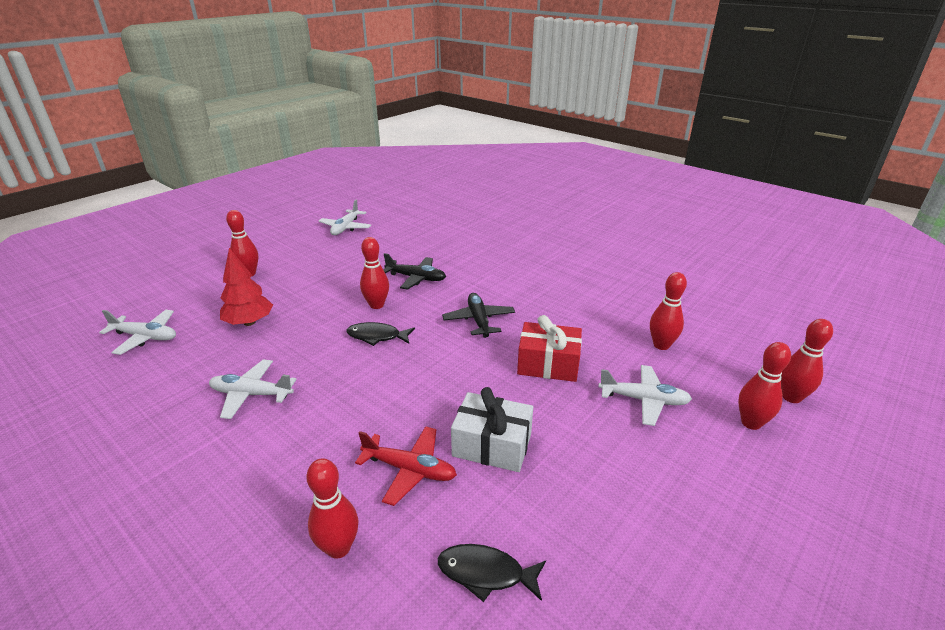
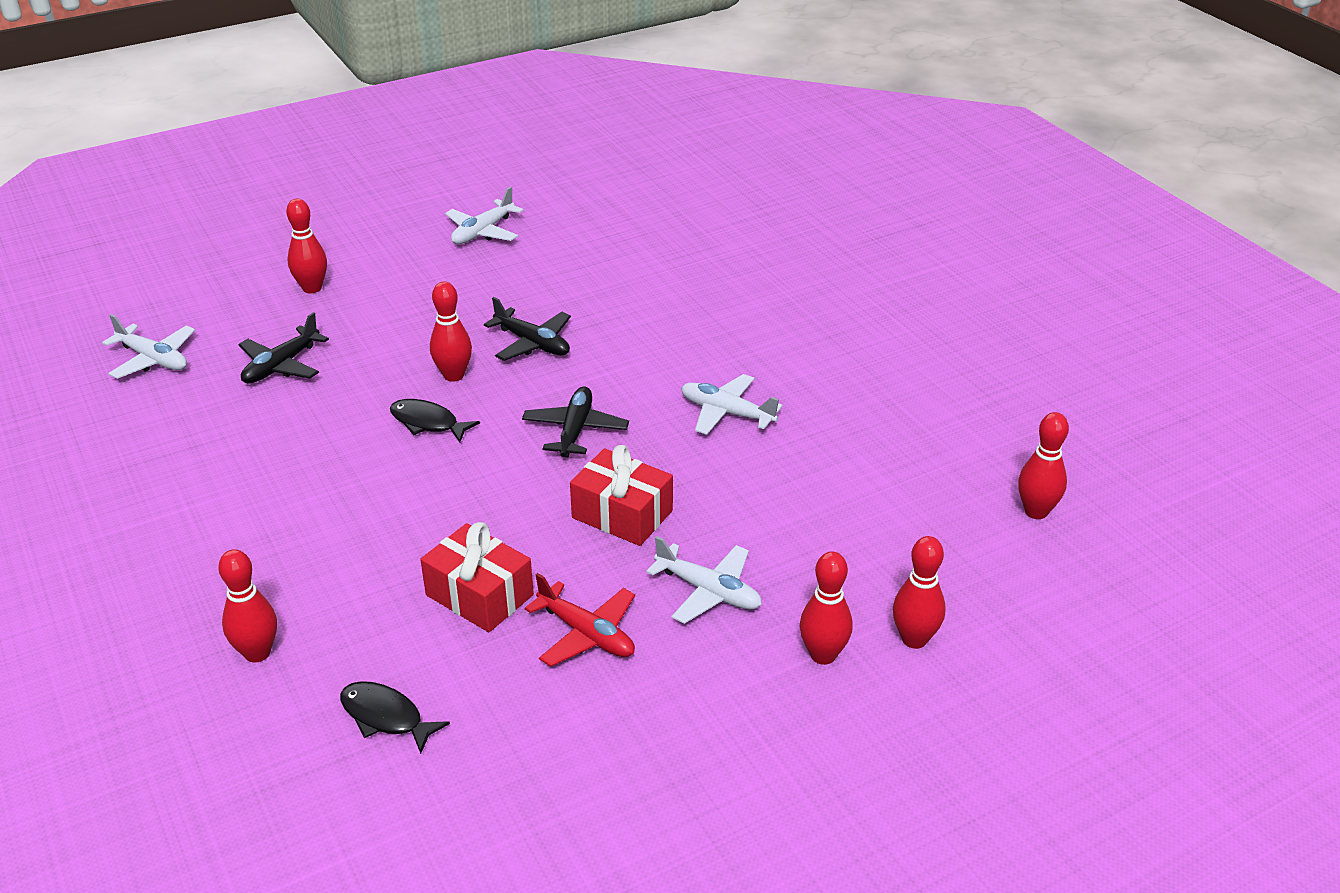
camera: 20 degrees right, 5 degrees up
(249, 322) = (281, 366): red tree -> black plane
(251, 394) = (243, 465): white plane -> white plane (726, 413)
(409, 470) = (371, 597): red plane -> red plane (586, 634)
(492, 445) = (479, 595): white gift -> red gift
(661, 345) = (801, 525): red bowling pin -> red bowling pin (1036, 511)

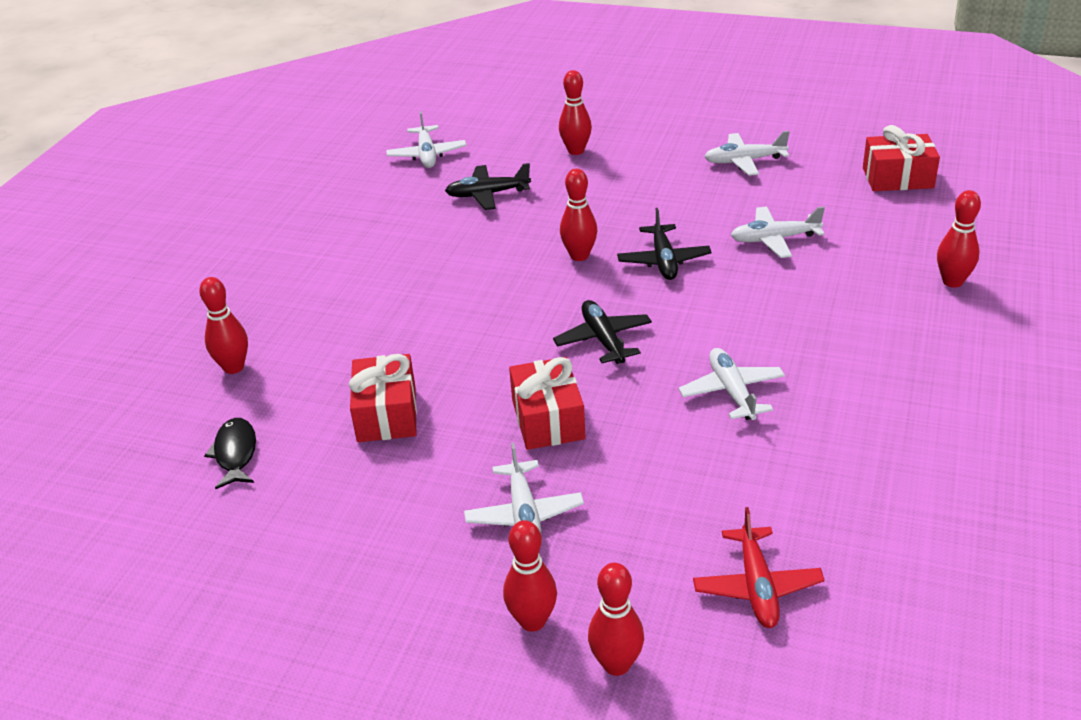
camera: 50 degrees right, 0 degrees up
(428, 423) = (518, 279): black fish -> none
(575, 430) = (603, 340): black plane -> black plane turned 75 degrees counterclockwise
(586, 634) = (408, 486): red plane -> red plane (757, 586)
(597, 284) = (774, 239): none -> white plane
(622, 194) = (897, 178): none -> red gift
(1036, 511) = (884, 644): red bowling pin -> red bowling pin (952, 282)

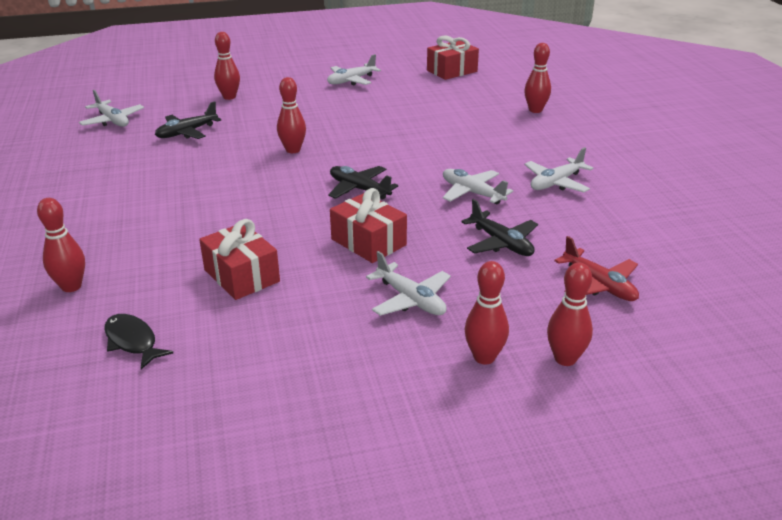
camera: 35 degrees left, 5 degrees down
(663, 260) = (354, 139): black plane -> black plane (501, 243)
(774, 239) = (413, 113): white plane -> white plane (556, 183)

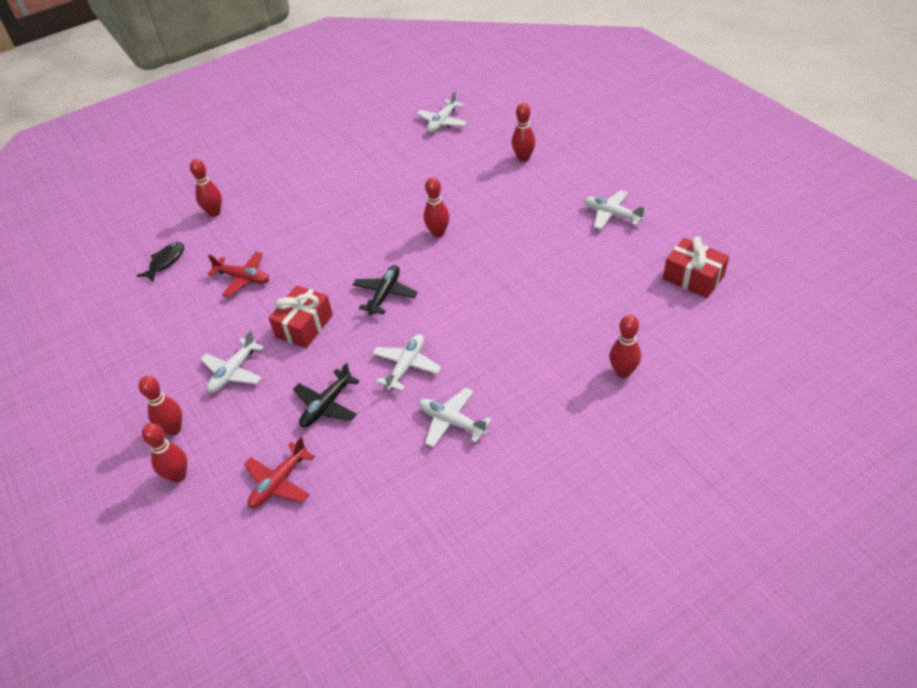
camera: 75 degrees right, 15 degrees up
(187, 132) = (441, 166): black plane -> none
(242, 276) = (243, 278): red gift -> red plane

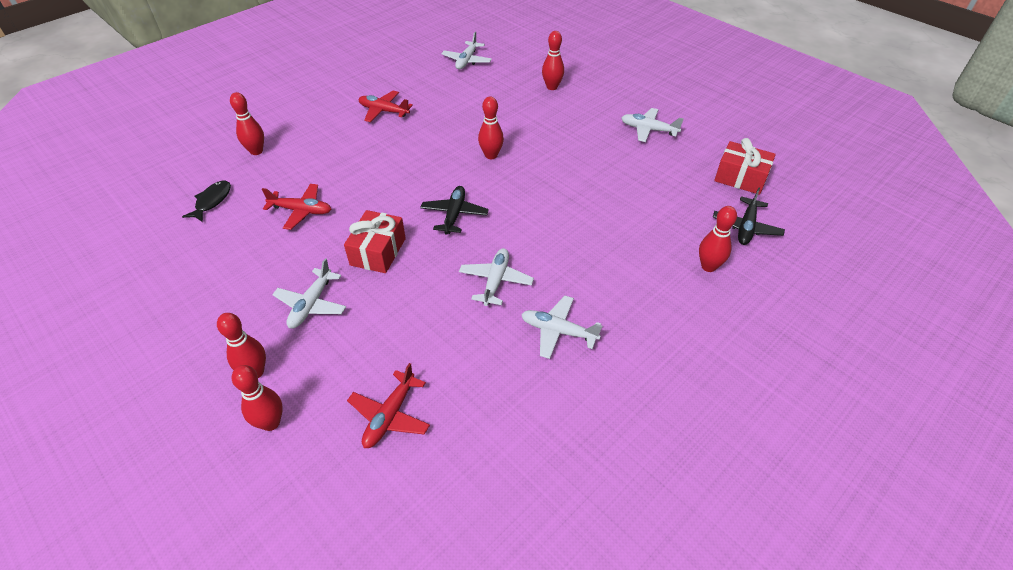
camera: 15 degrees left, 0 degrees up
(326, 405) = (422, 328): black plane -> black plane (746, 227)
(344, 176) = (384, 111): none -> red plane

